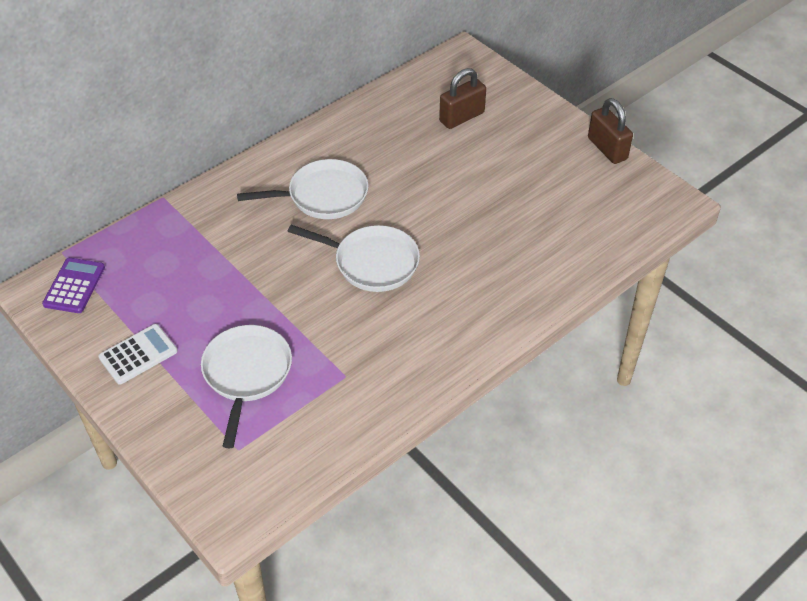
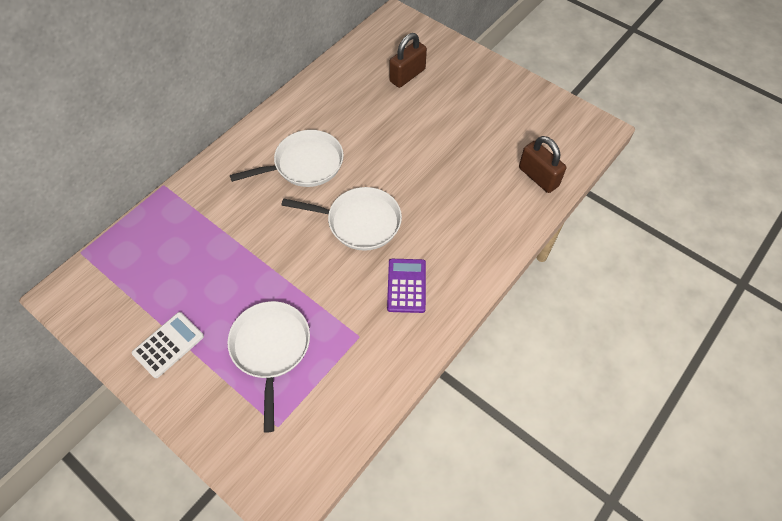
camera: 10 degrees left, 10 degrees up
(74, 286) = (97, 284): purple calculator -> purple calculator (406, 286)
(607, 149) = (533, 89): brown padlock -> brown padlock (538, 177)

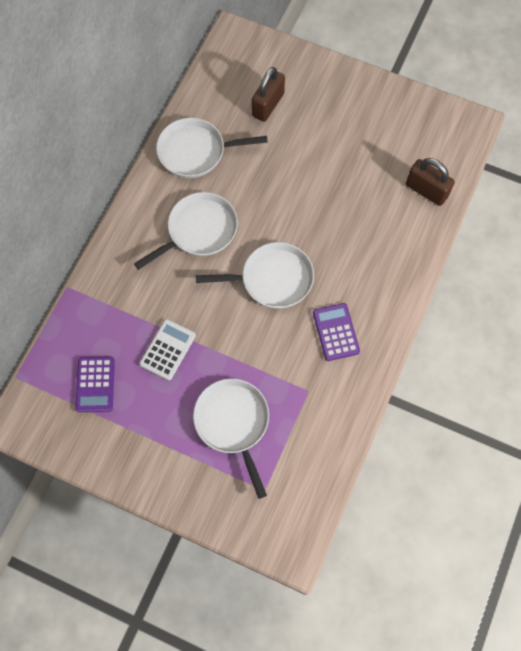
camera: 15 degrees left, 10 degrees up
(151, 277) = (95, 384): none -> purple calculator
(168, 345) = (139, 444): white calculator -> white calculator (168, 350)
(327, 99) = (196, 151): none -> white pan

